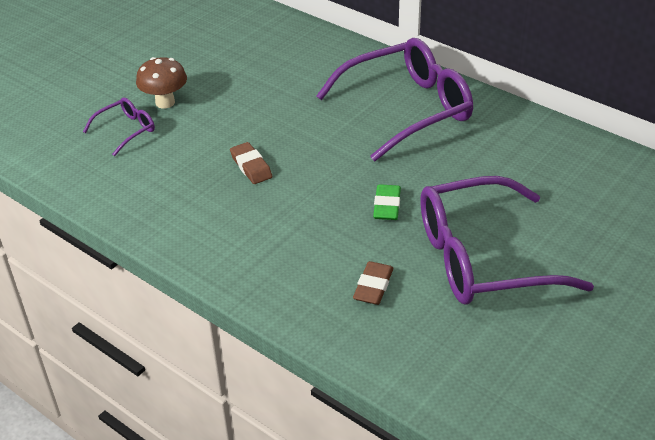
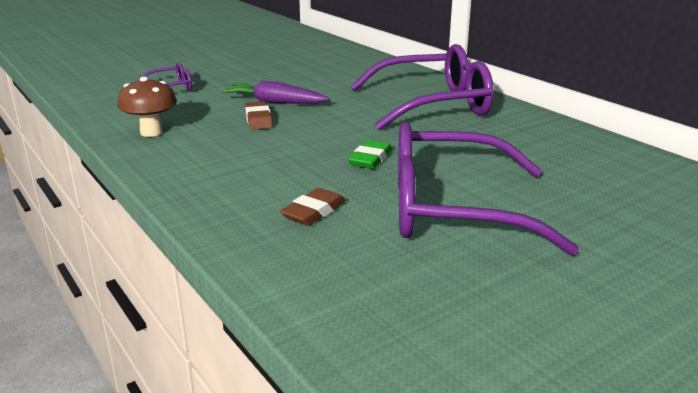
camera: 15 degrees right, 15 degrees down
(165, 102) = (218, 79): brown mushroom -> brown mushroom (151, 132)
(250, 134) = (274, 102): none -> purple carrot

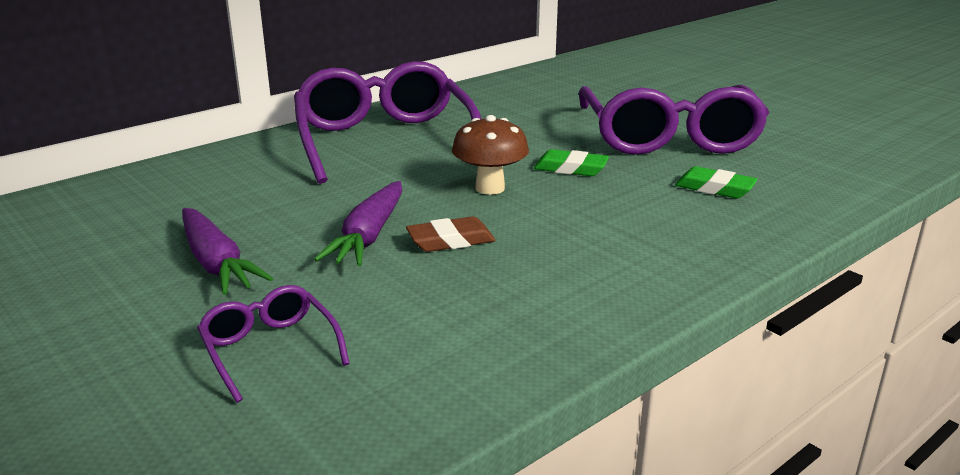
camera: 95 degrees left, 0 degrees up
(151, 132) = (526, 323): brown mushroom -> brown mushroom (490, 188)
(259, 77) = (216, 263): none -> purple carrot
(313, 212) = (714, 188): brown eraser -> green eraser

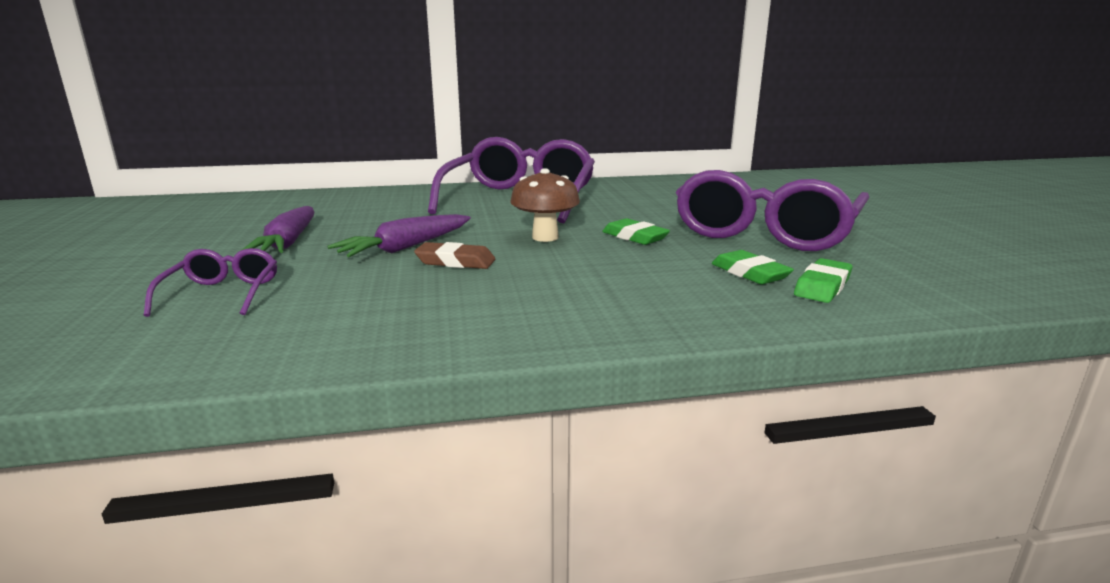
camera: 30 degrees right, 5 degrees down
(779, 189) = (822, 286): none -> green eraser

